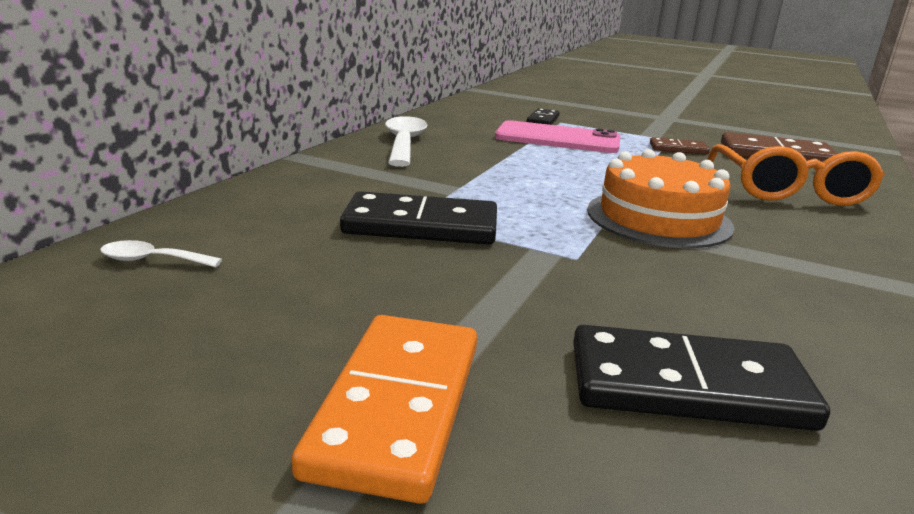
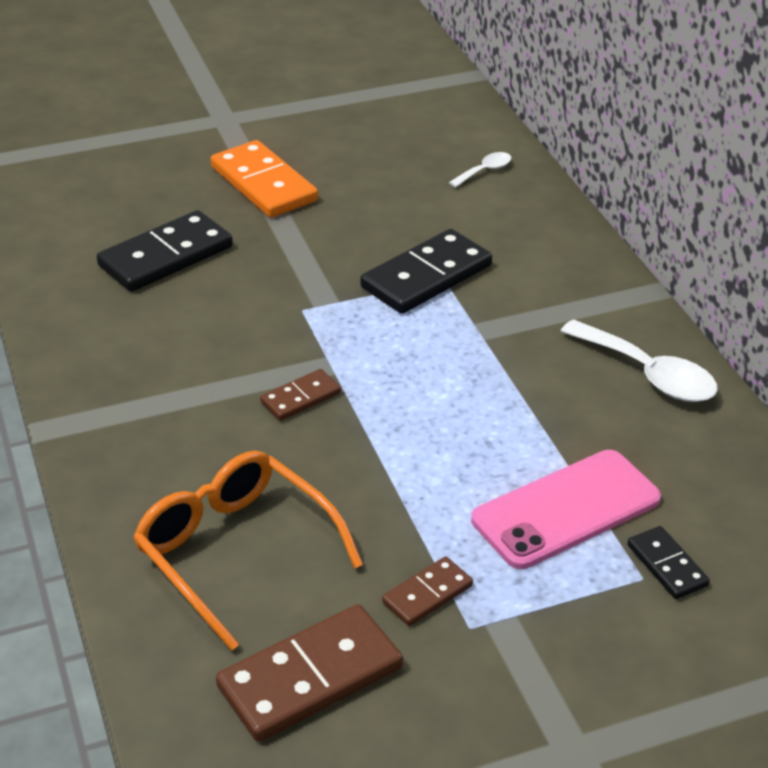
camera: 135 degrees right, 15 degrees up
(658, 218) = (301, 398): orange cake -> brown domino

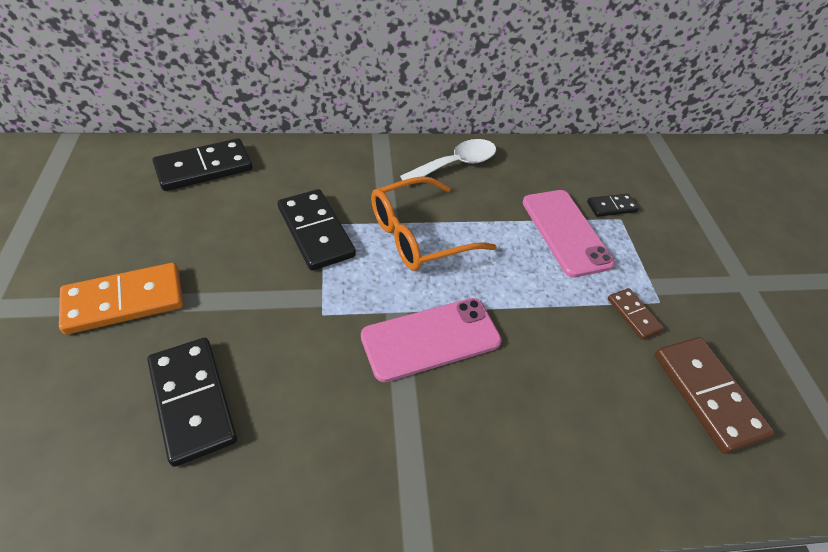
camera: 80 degrees left, 10 degrees up
(235, 551) = (592, 417): orange glasses -> orange glasses (418, 235)
(301, 398) = (431, 339): brown domino -> pink phone
(485, 171) = (204, 168): white spoon -> black domino

